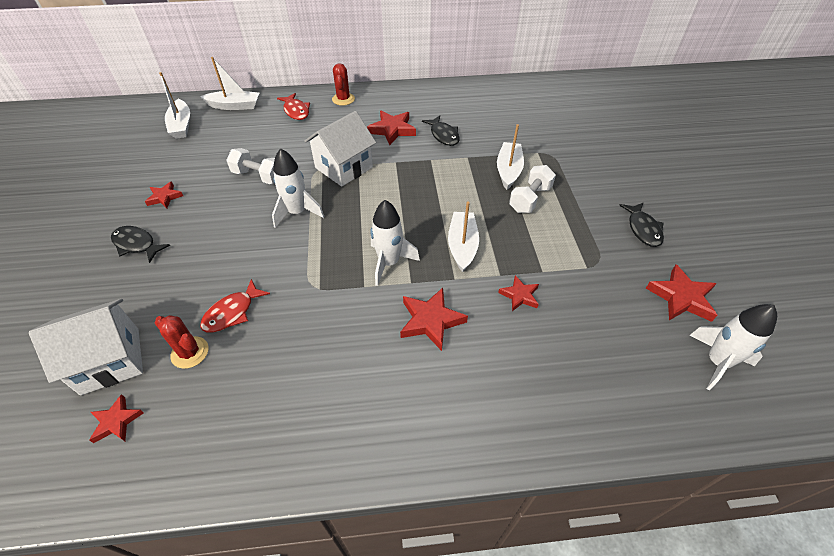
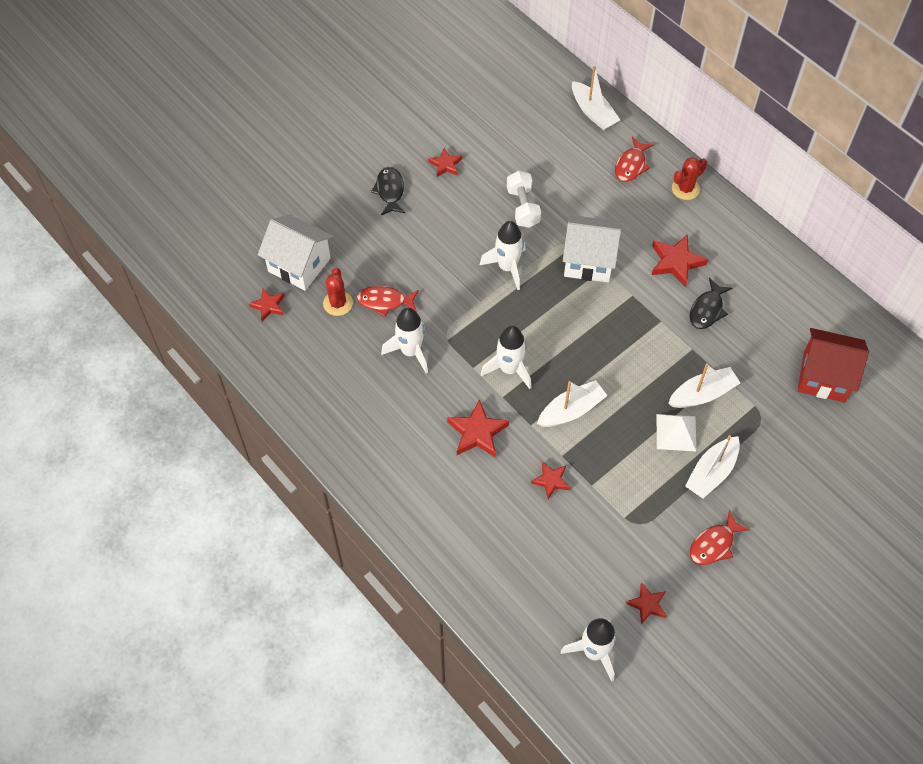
camera: 55 degrees right, 10 degrees up
(181, 125) = (531, 98): white boat -> white boat (711, 472)
(302, 323) = (410, 351): none -> white rocket
(530, 199) = (676, 432): white dumbbell -> white pyramid
(540, 115) = (824, 377): none -> red house
(643, 229) = (714, 544): black fish -> red fish
(681, 297) = (647, 604): red star -> red star, size x0.62

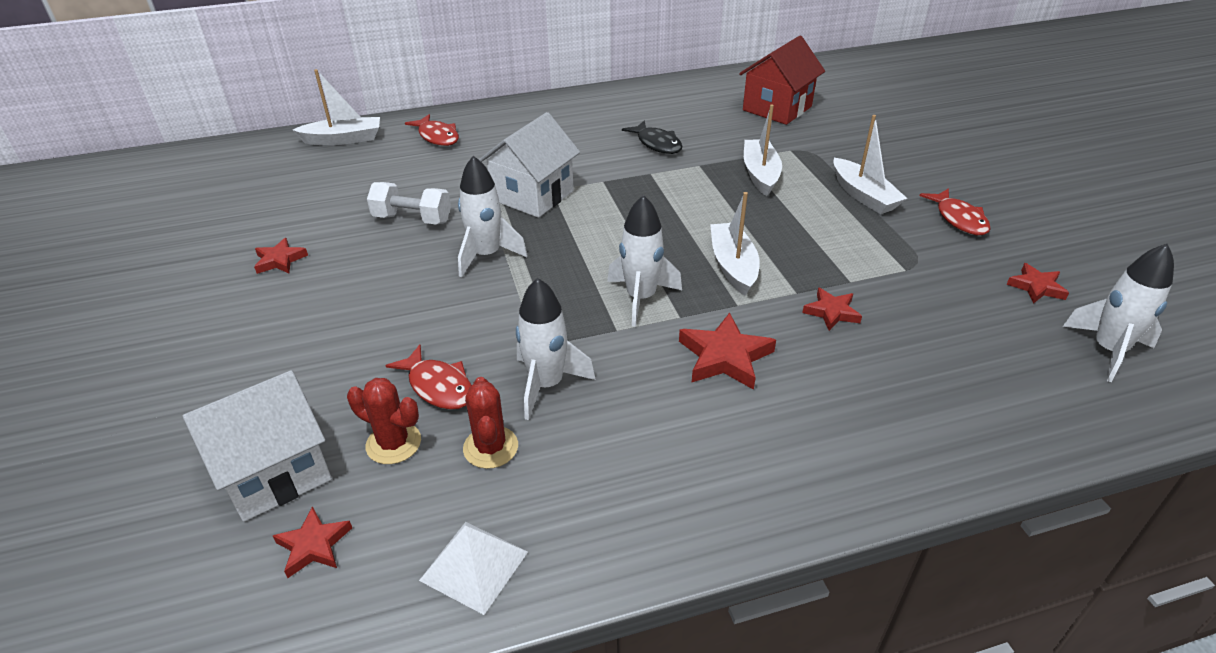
camera: 65 degrees left, 20 degrees down
(385, 301) = (438, 386): red fish -> red fish turned 75 degrees counterclockwise
(390, 191) = (259, 323): black fish -> none
(676, 262) = (584, 145): red star -> none
(676, 432) = (801, 203): white pyramid -> white pyramid (474, 566)
(685, 189) = (500, 116): red cactus -> red cactus (490, 447)

